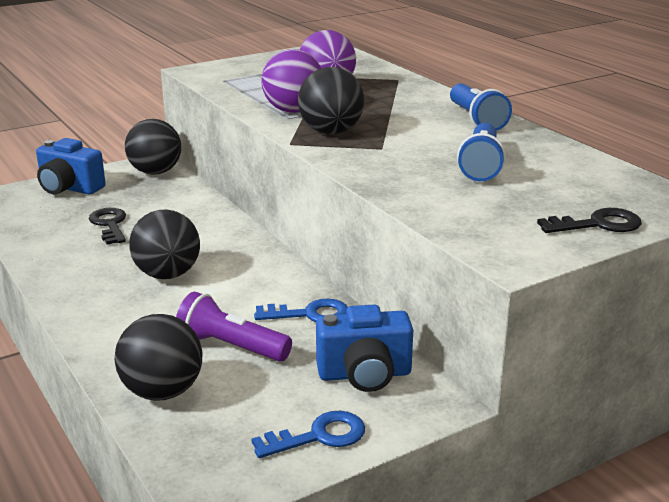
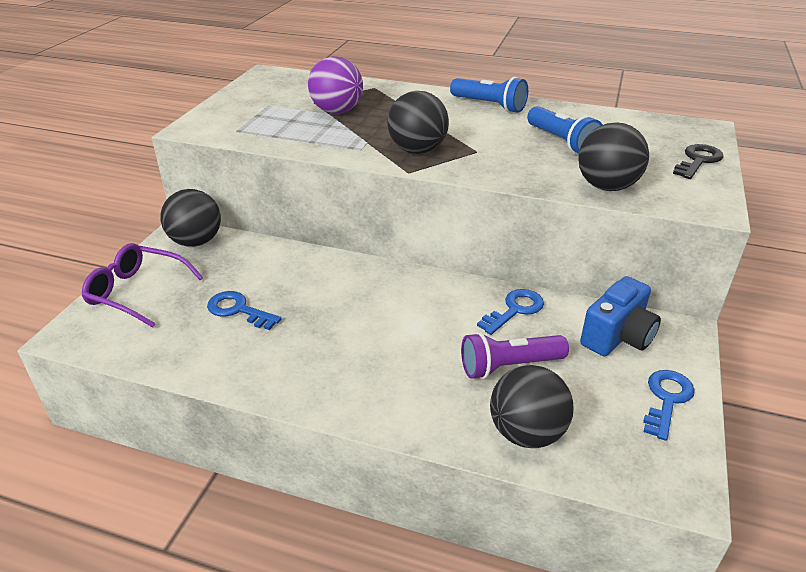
camera: 40 degrees left, 10 degrees up
(69, 188) = (137, 292): blue camera -> purple glasses
(109, 225) = (238, 310): black key -> blue key
(167, 275) = (364, 331): black ball -> black ball (606, 186)
(293, 111) = (352, 141): purple ball -> none

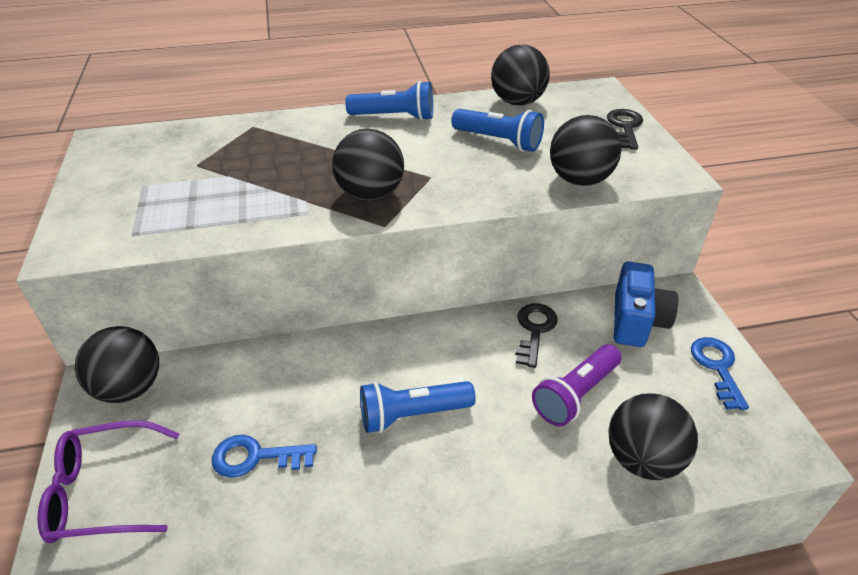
camera: 30 degrees left, 5 degrees up
(337, 111) = (236, 170): purple ball -> none
(365, 328) = (412, 415): none -> blue flashlight
(514, 310) = (534, 330): blue key -> black key
(610, 119) = (517, 102): none -> black ball

